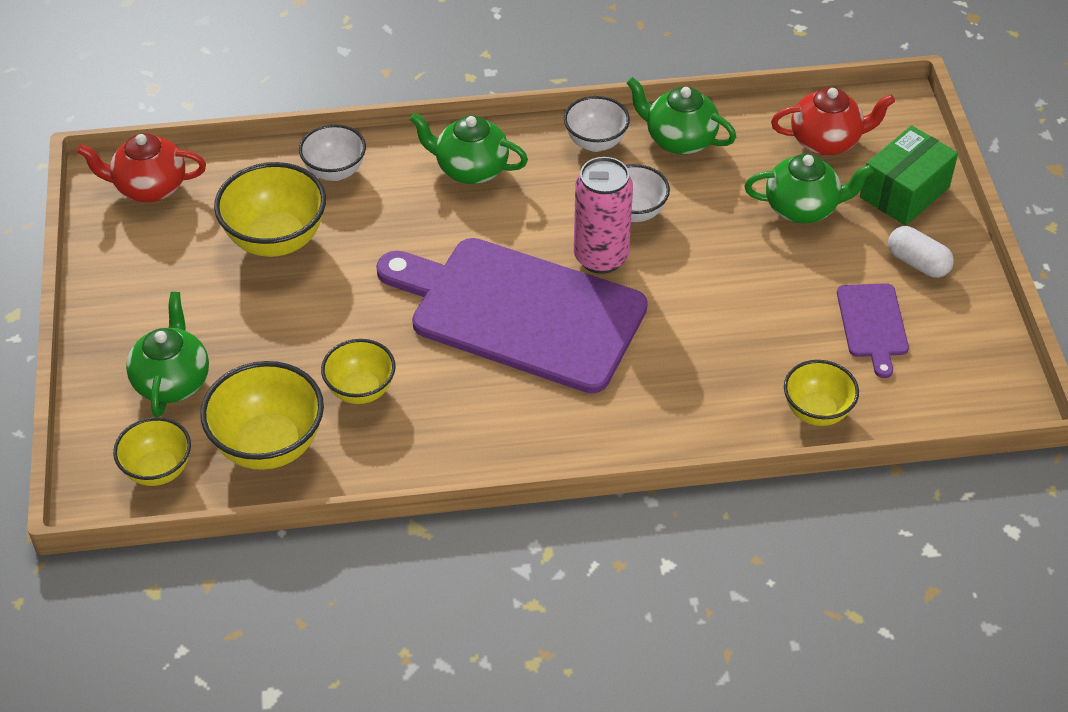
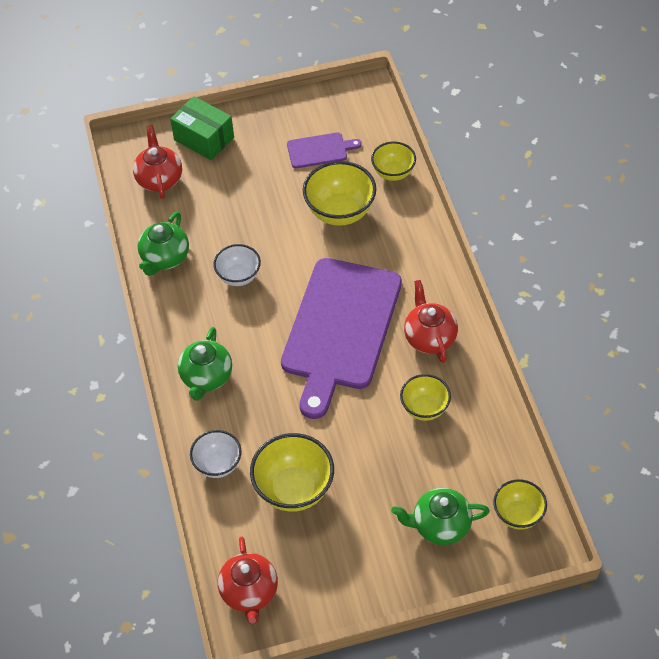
camera: 95 degrees left, 5 degrees up
(269, 445) = (482, 453): yellow bowl -> yellow bowl (340, 212)
(482, 413) = (429, 337): none -> red teapot
(595, 142) = (171, 306): white bowl -> none
(601, 257) = (283, 290): pink can -> none
(802, 208) = (224, 188): green teapot -> none
(917, 263) = (265, 131): white capsule -> none

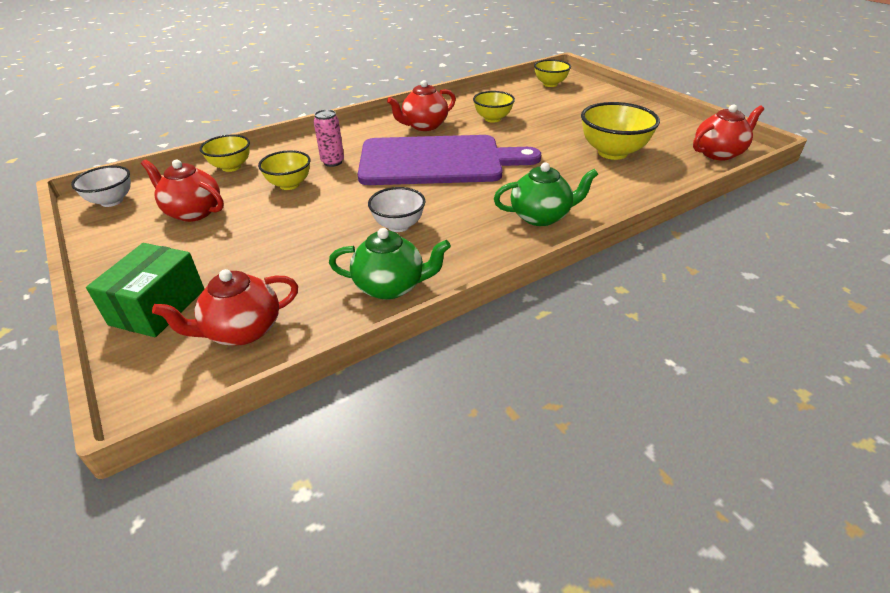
camera: 110 degrees left, 15 degrees down
(218, 465) = (628, 190): white bowl -> white bowl (112, 201)
(320, 150) = (193, 212): purple cutting board -> red teapot
(340, 212) = (289, 185): yellow bowl -> yellow bowl, size x0.63
(372, 247) = (332, 162): none -> pink can
(440, 526) = (583, 102): green teapot -> none

